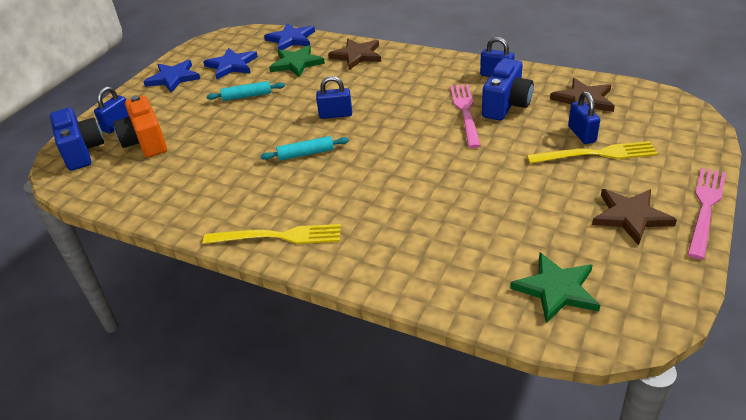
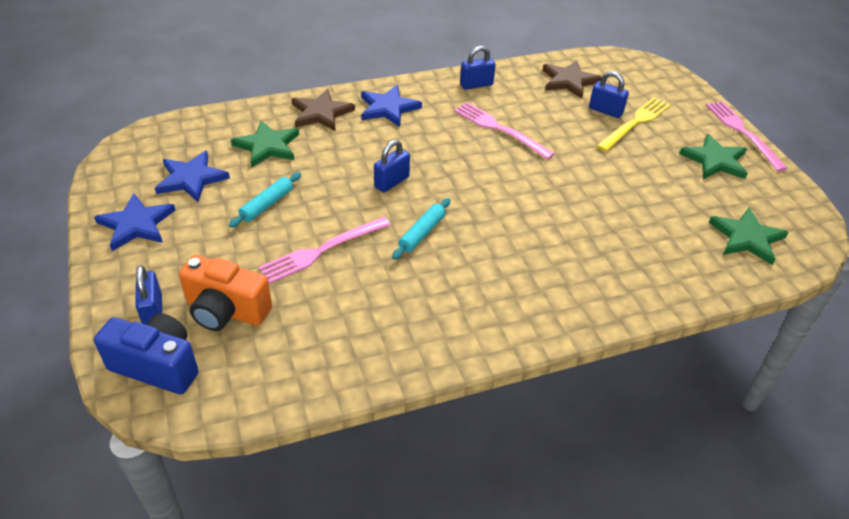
camera: 50 degrees left, 5 degrees up
(236, 135) = (322, 250): none -> pink fork
(278, 236) = (515, 320): yellow fork -> none
(291, 39) = (218, 122): blue star -> blue star (388, 108)
(506, 105) = (521, 109): blue camera -> none
(630, 216) = (715, 160): brown star -> green star

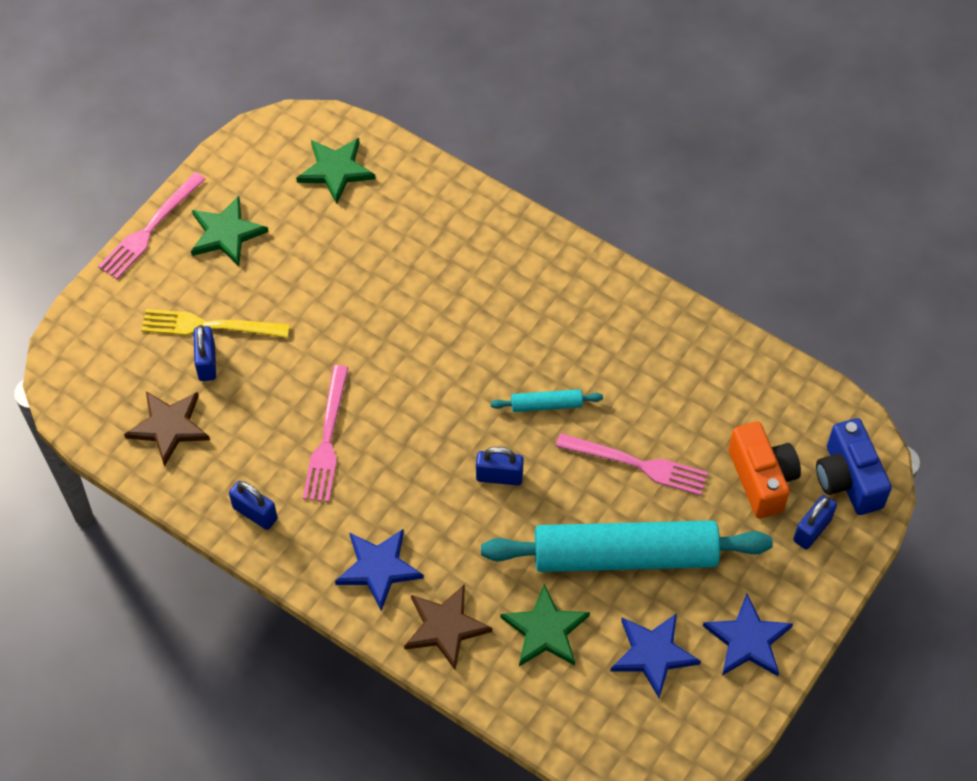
camera: 125 degrees left, 15 degrees up
(267, 205) = (625, 555): turquoise rolling pin -> turquoise rolling pin, size x2.46

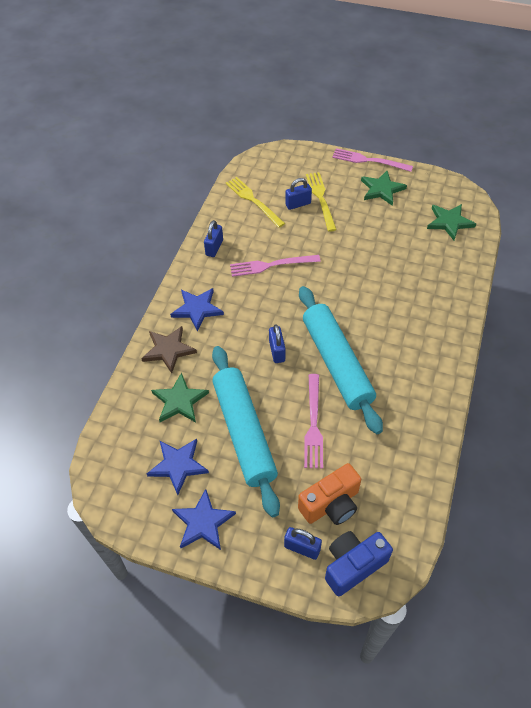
camera: 75 degrees right, 5 degrees down
(169, 427) = (253, 200): brown star -> yellow fork
(546, 404) = (337, 363): turquoise rolling pin -> turquoise rolling pin, size x2.46

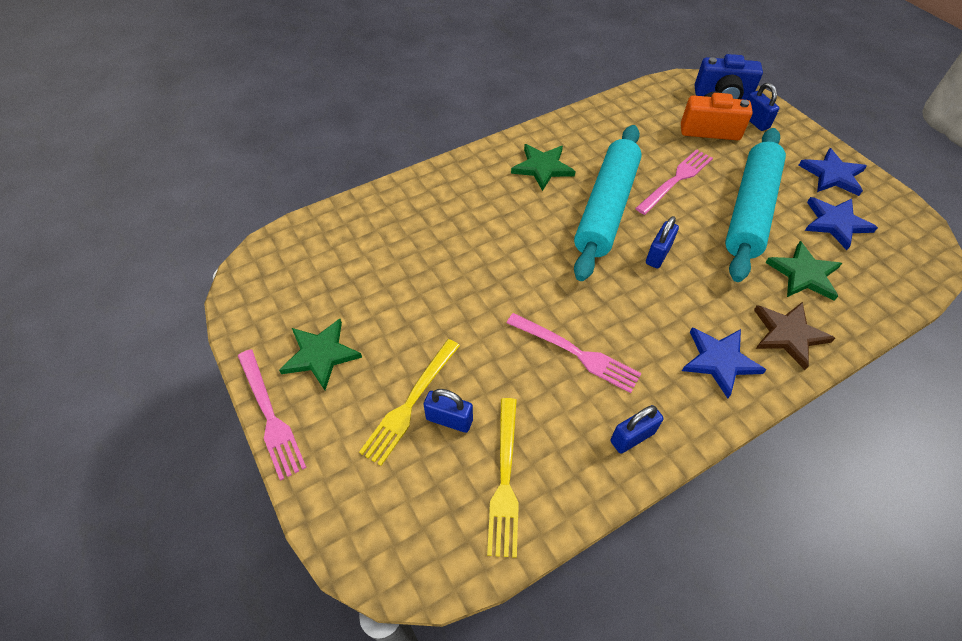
camera: 140 degrees left, 0 degrees up
(449, 222) = (316, 256): green star -> green star (542, 167)

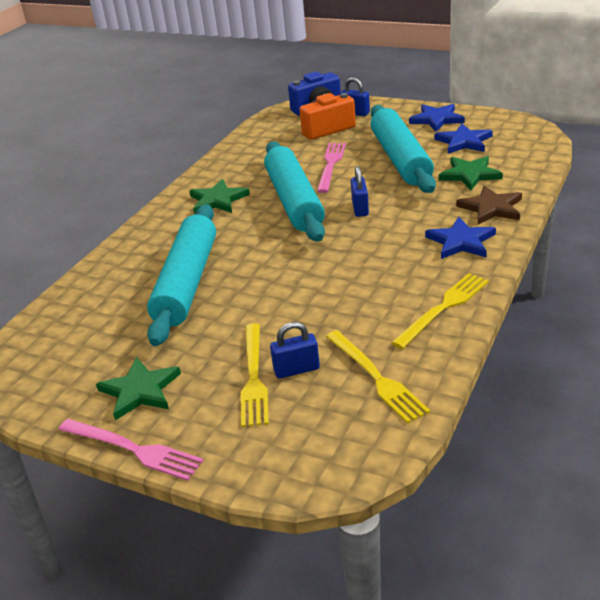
camera: 30 degrees left, 20 degrees down
(443, 254) = (187, 283): none -> turquoise rolling pin
(576, 353) = (356, 286): pink fork -> none
(632, 437) = (443, 308): blue padlock -> yellow fork

